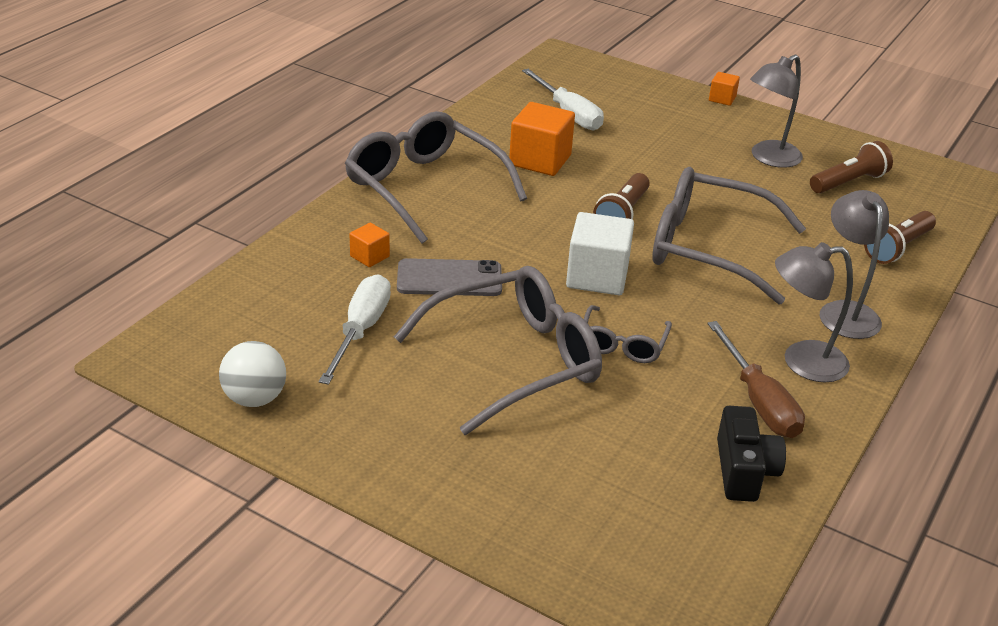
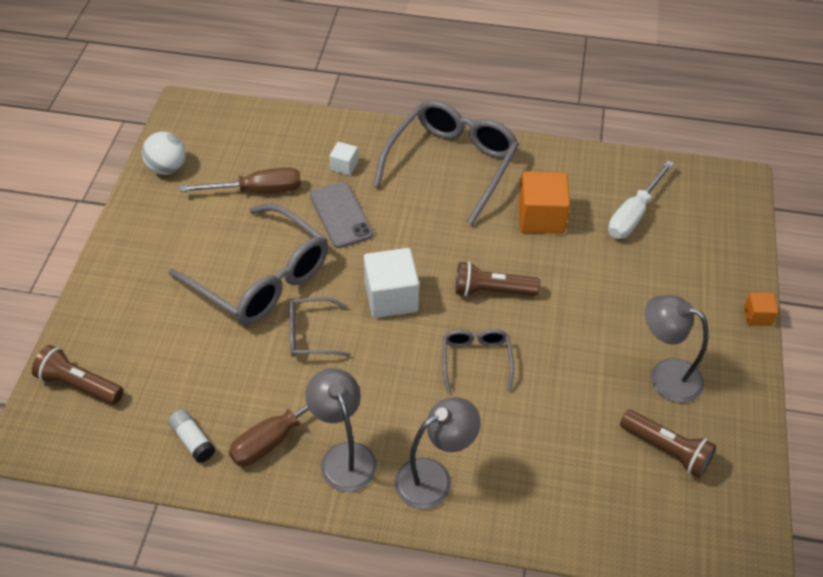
camera: 70 degrees right, 15 degrees up
(361, 330) = (257, 190): white screwdriver -> brown screwdriver
(369, 256) = (344, 166): orange cube -> white cube
(708, 248) = (476, 360): grey glasses -> grey glasses, size x0.50
(744, 471) = (193, 440): black camera -> white glue stick
(898, 248) = (567, 508): brown flashlight -> brown flashlight (79, 385)

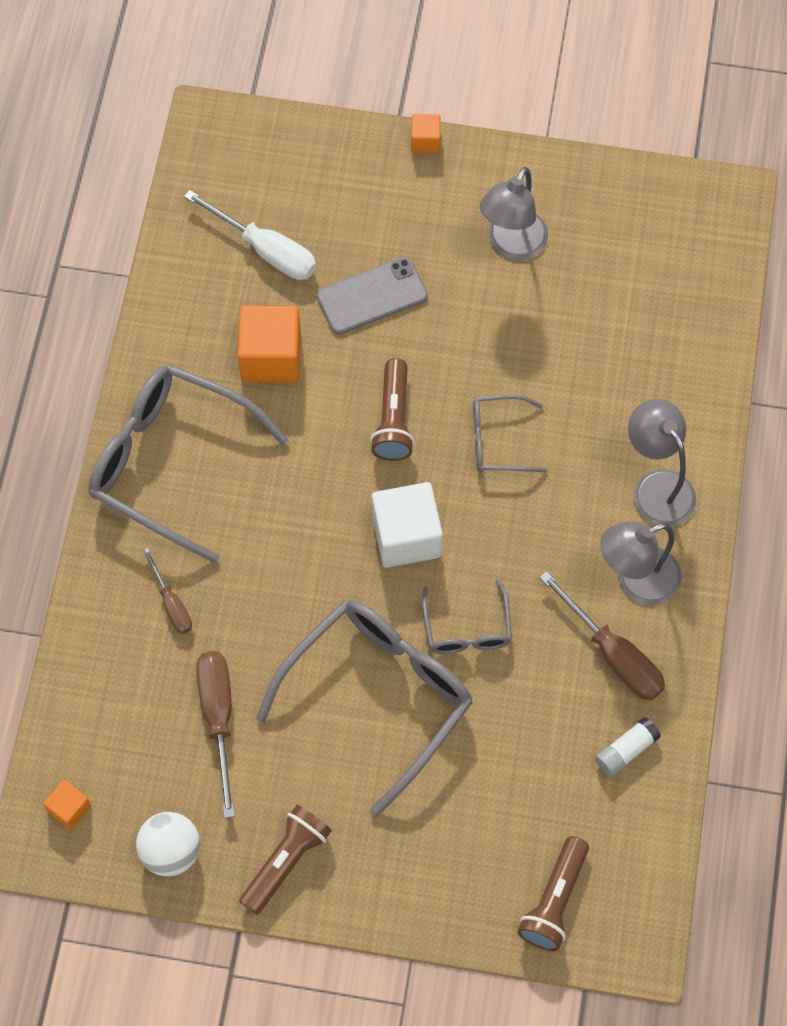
camera: 90 degrees left, 15 degrees up
(206, 121) = (69, 809): none -> orange cube
(341, 215) = (265, 603): grey phone -> grey phone (372, 296)
(344, 166) = (172, 604): white cube -> brown screwdriver
(666, 449) = (607, 256): brown flashlight -> brown flashlight (285, 861)

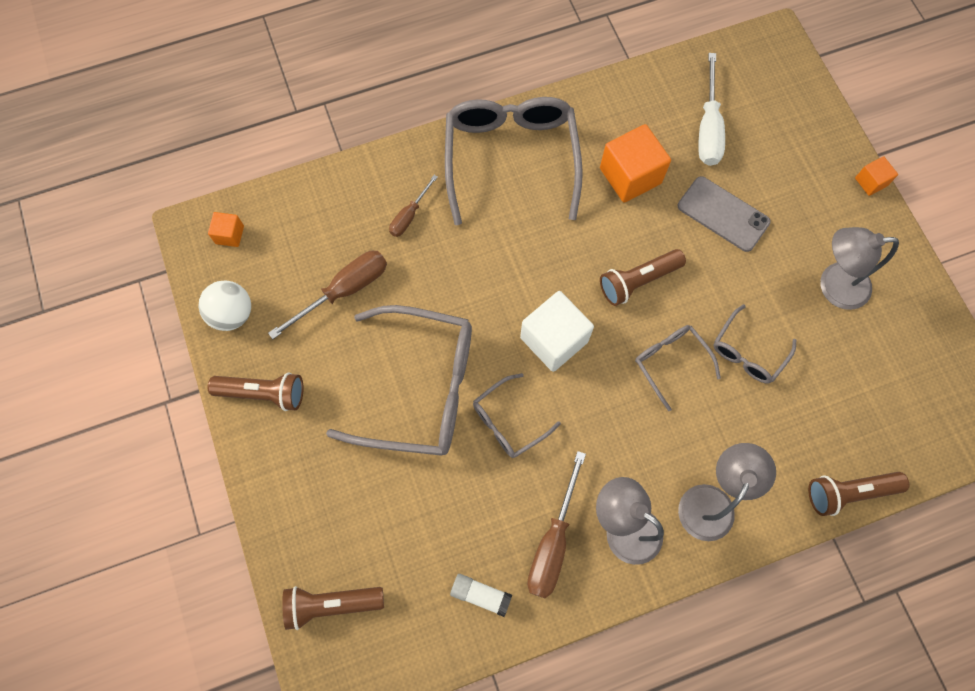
camera: 60 degrees right, 5 degrees up
(531, 364) = (748, 352): none -> grey glasses
(718, 362) = (849, 493): none -> brown flashlight

